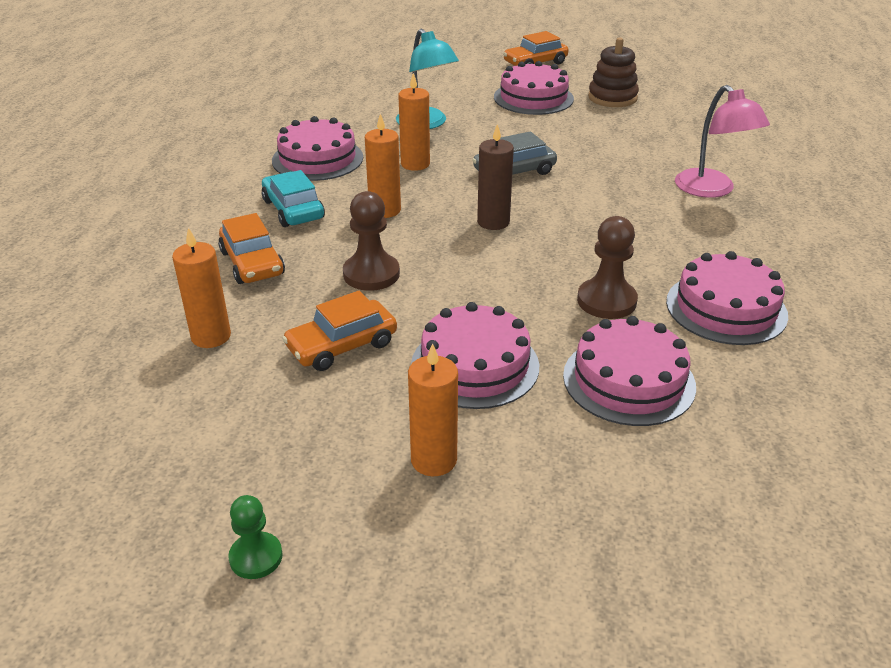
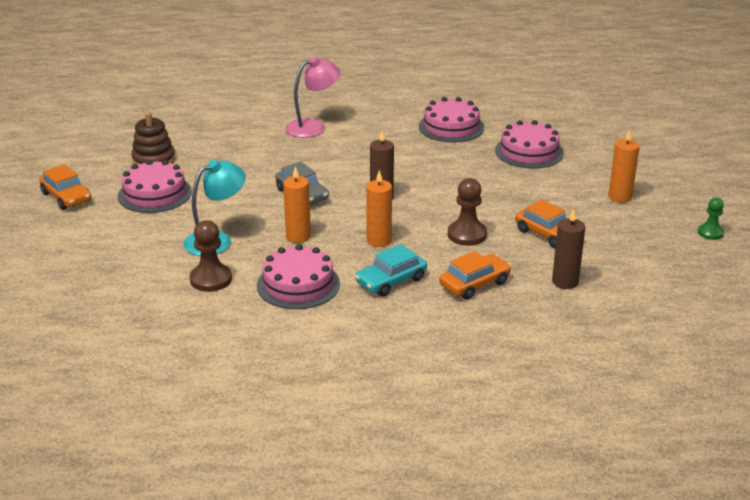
camera: 100 degrees left, 5 degrees down
(211, 336) = (565, 282): orange candle -> brown candle
(475, 365) = (541, 192): pink cake -> none
(606, 301) = (460, 158): brown pawn -> brown pawn (211, 279)

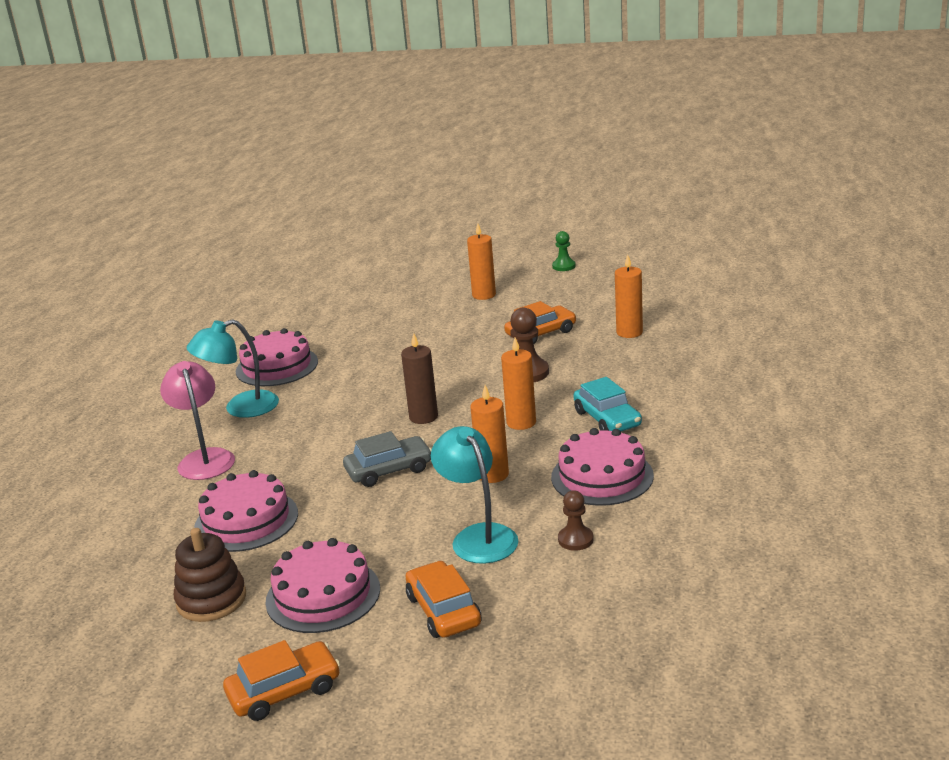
camera: 75 degrees left, 5 degrees down
(211, 279) = (575, 539): brown pawn -> brown pawn, size x0.63
(383, 126) = (241, 408): none -> turquoise lamp
(474, 284) = (623, 375): orange car -> orange car (443, 610)
(529, 152) = (366, 328): pink cake -> pink cake (246, 520)
(565, 282) = (629, 332): brown candle -> orange candle

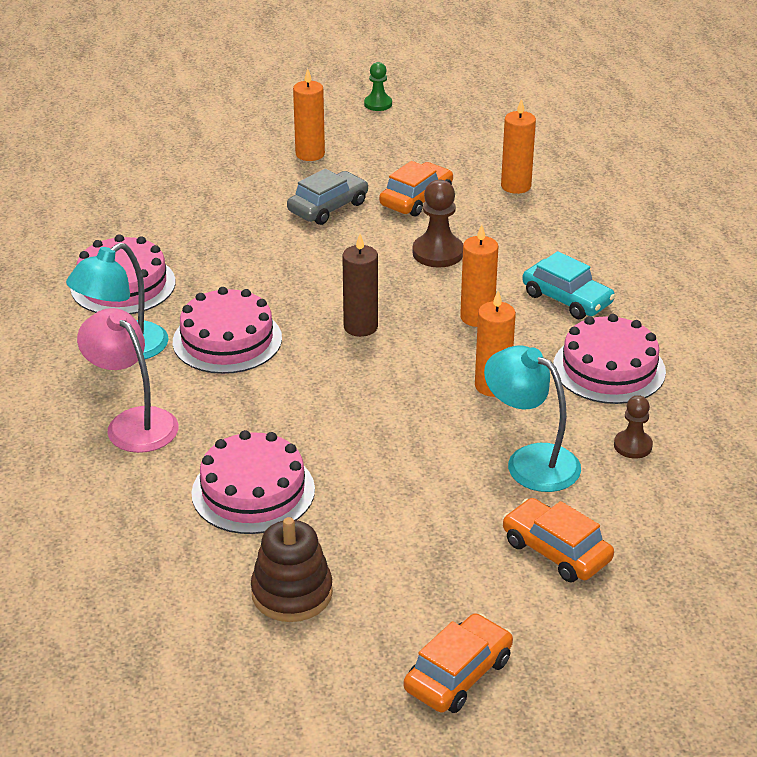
camera: 25 degrees left, 10 degrees up
(323, 595) = (414, 561): pink cake -> pink cake (227, 340)
(389, 470) = (372, 400): grey car -> grey car (328, 207)

